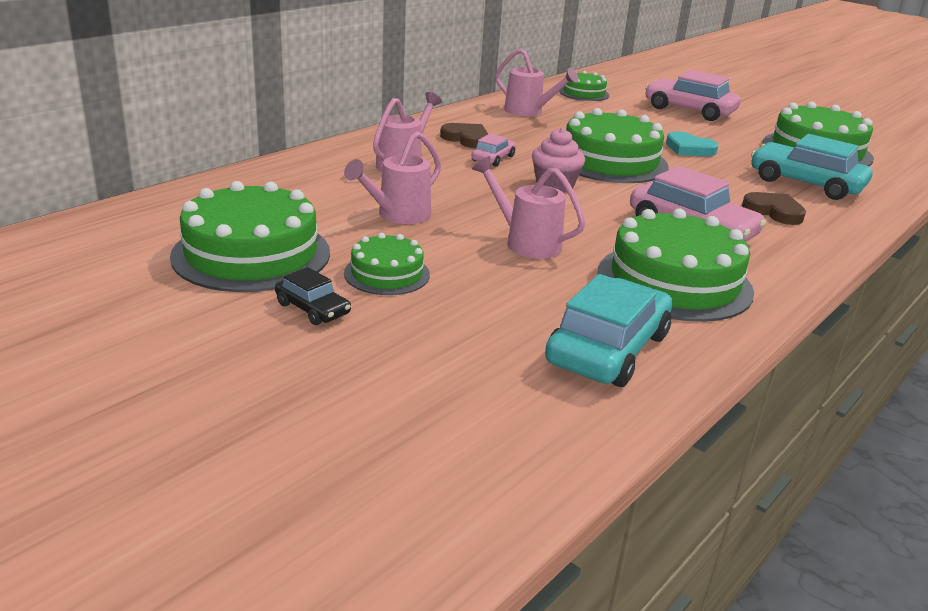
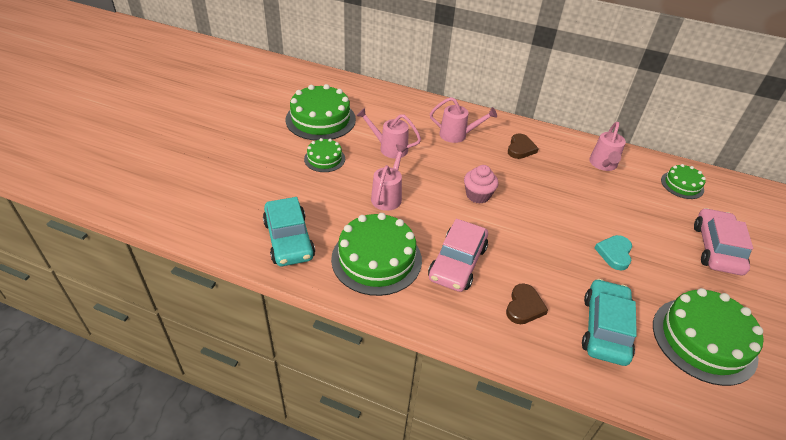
camera: 70 degrees right, 15 degrees up
(312, 309) = (282, 147): black car -> none
(493, 158) = (498, 164): pink car -> none
(608, 349) = (289, 239): turquoise car -> turquoise car turned 60 degrees clockwise
(610, 161) = (544, 214): green cake -> none

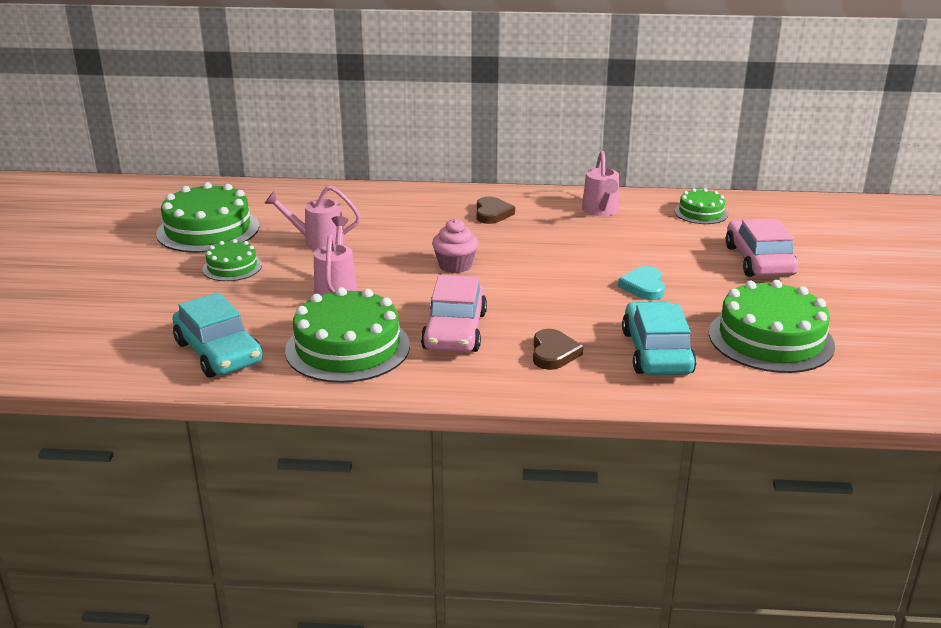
camera: 15 degrees left, 15 degrees down
(457, 135) = (404, 214): pink watering can -> none

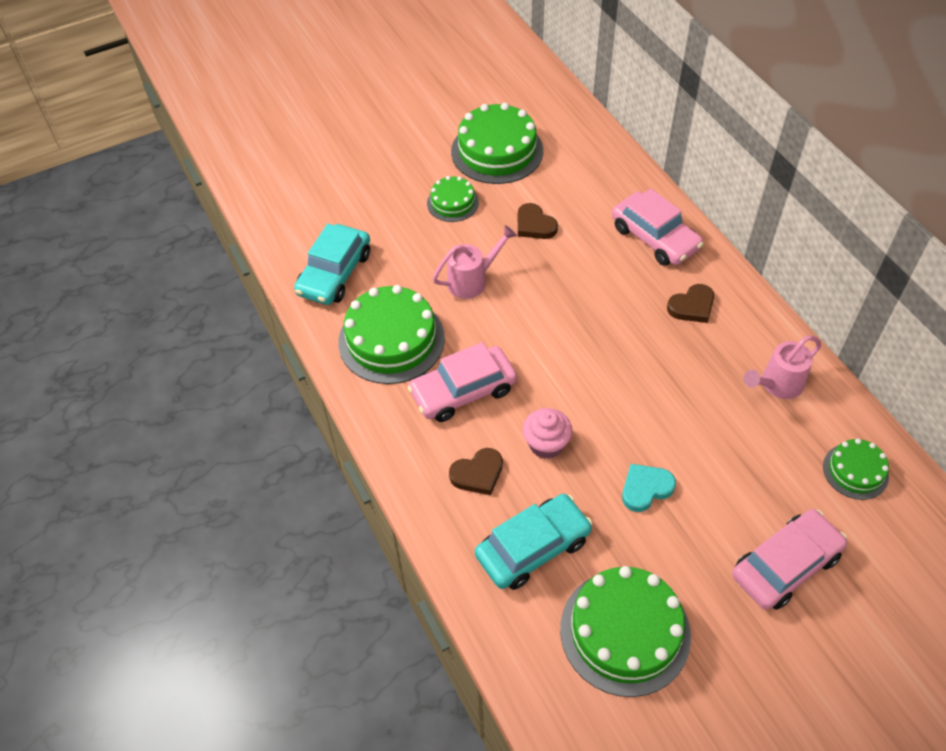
camera: 60 degrees right, 25 degrees up
(318, 242) = (534, 225): pink watering can -> brown heart
(406, 203) = (655, 238): none -> pink car
(455, 266) = (569, 334): pink cupcake -> pink cupcake (546, 444)

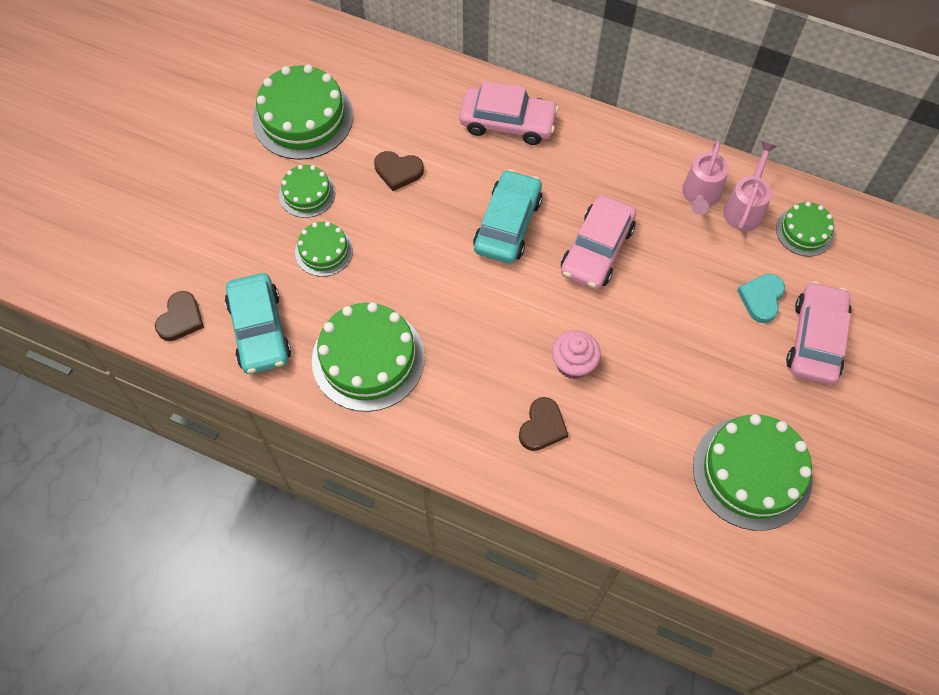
camera: 40 degrees left, 10 degrees up
(428, 248) = (324, 251): none -> green cake
(463, 391) = (469, 364): pink car -> pink car (597, 250)
(472, 280) = (390, 258): pink watering can -> pink watering can (745, 208)
(533, 548) = (635, 456): turquoise car -> turquoise car (507, 224)
(645, 488) = (676, 348): turquoise heart -> turquoise heart (761, 299)
(692, 306) = (586, 168): brown heart -> brown heart (181, 319)

